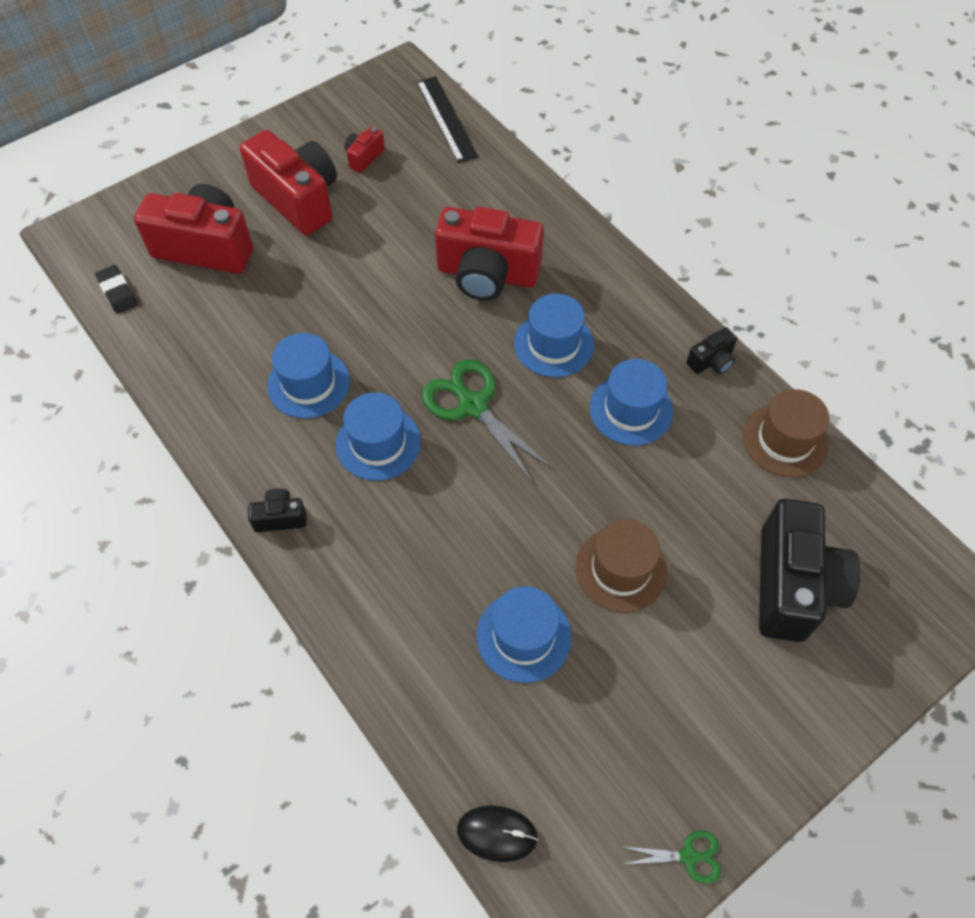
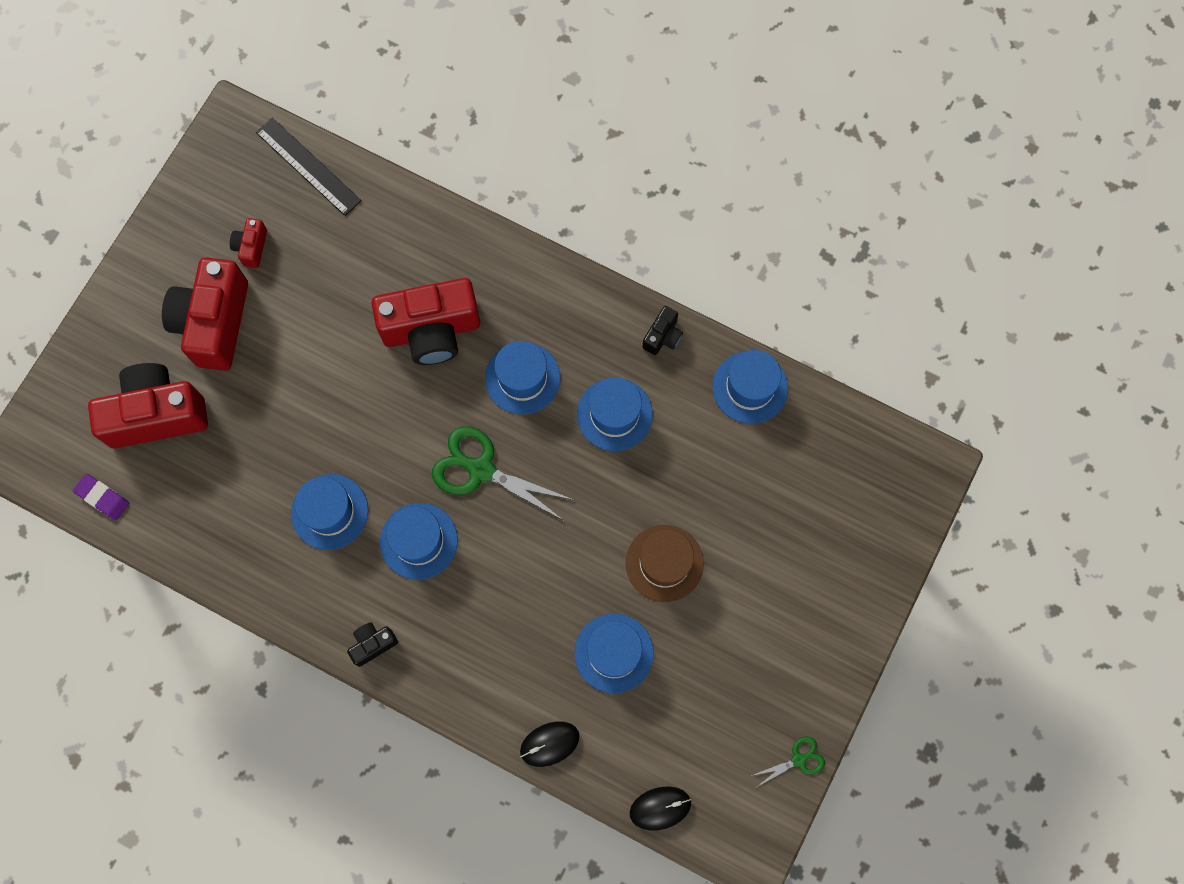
camera: 25 degrees left, 15 degrees up
(117, 292) = (102, 497): black eraser -> purple eraser
(298, 199) = (214, 323): red camera -> red camera turned 105 degrees counterclockwise
(407, 700) = (549, 744): none -> black mouse
(785, 440) = (750, 387): brown hat -> blue hat
(792, 585) = (799, 516): black camera -> none

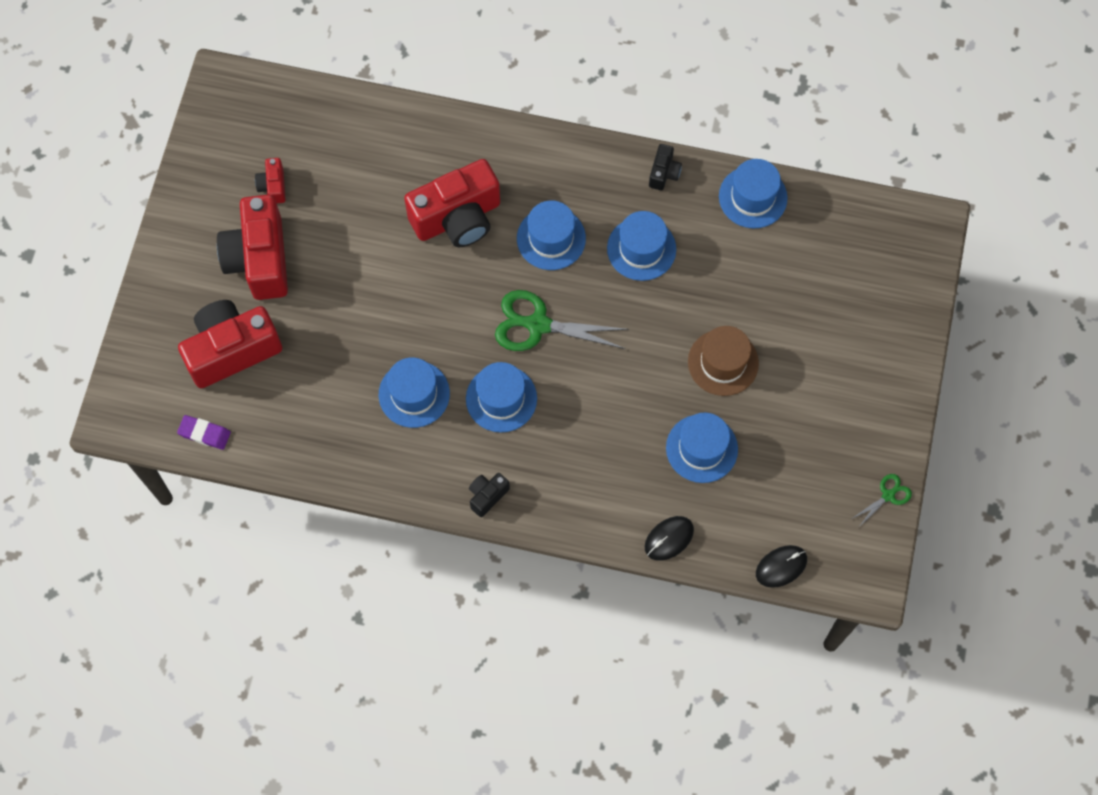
camera: 15 degrees left, 5 degrees down
(308, 166) = (303, 104): black ruler -> none

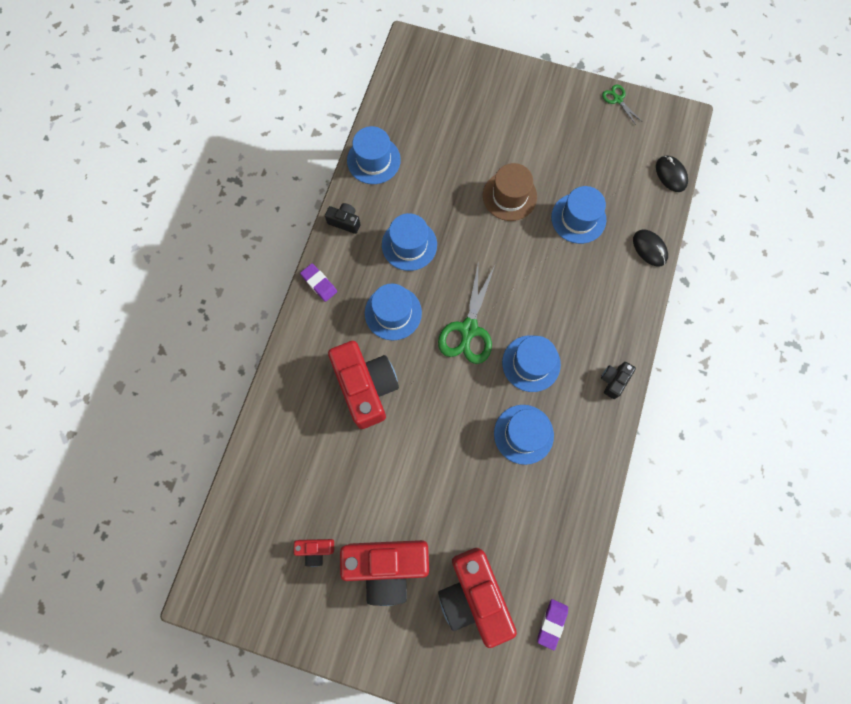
camera: 85 degrees left, 5 degrees up
(487, 496) = (613, 380): black camera -> black camera turned 75 degrees clockwise
(580, 154) = (319, 283): none -> purple eraser

